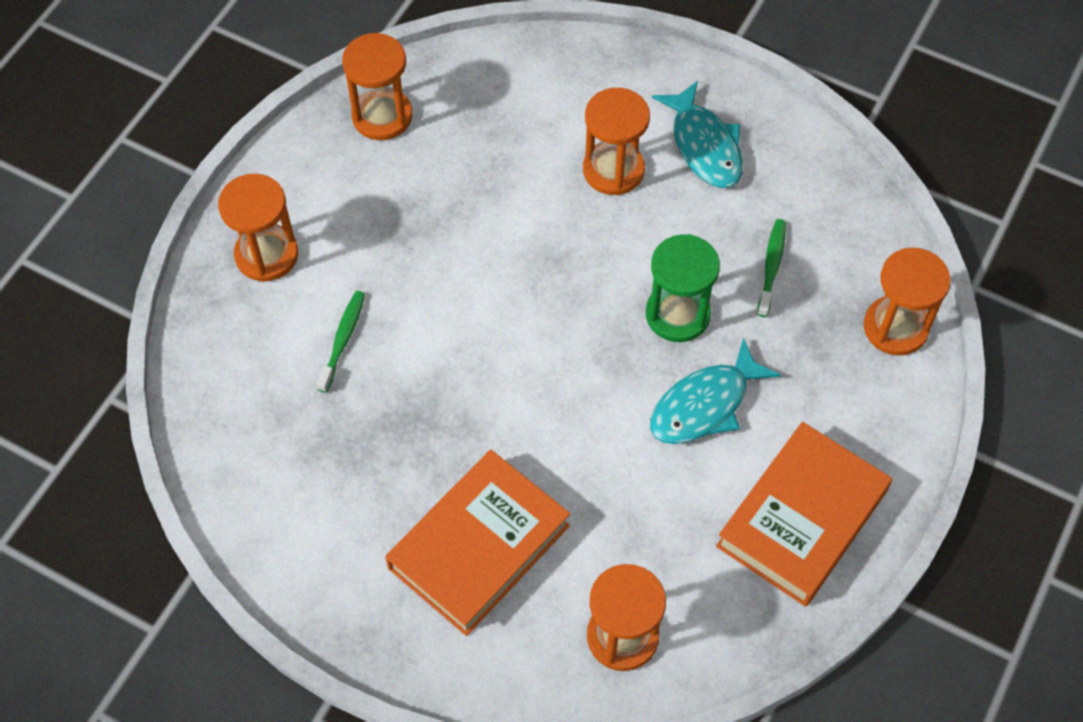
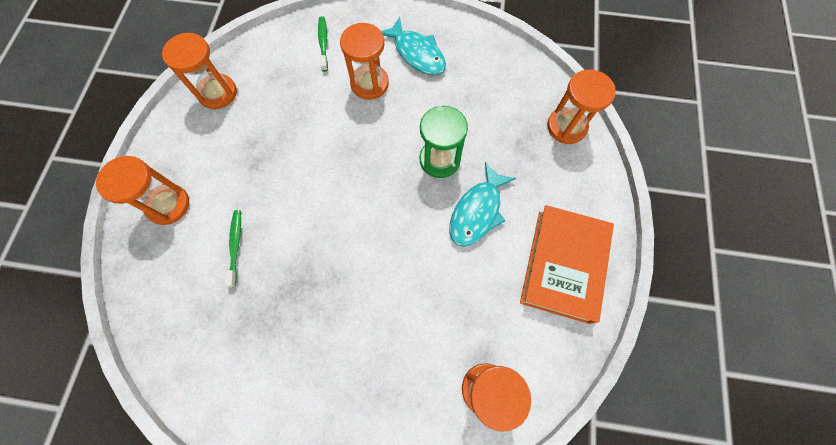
camera: 20 degrees left, 10 degrees up
(479, 547) = (371, 360): orange book -> none
(771, 266) = (482, 113): green toothbrush -> green toothbrush (323, 43)

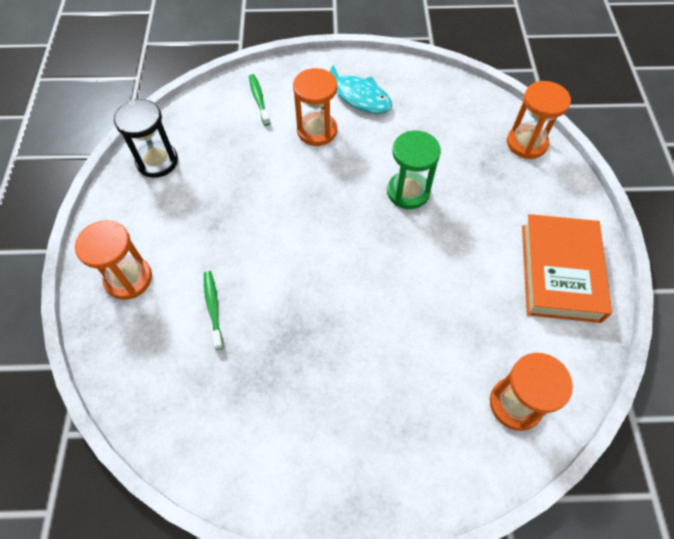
camera: 10 degrees left, 10 degrees down
(217, 93) = (157, 161): orange hourglass -> black hourglass
(477, 212) = (460, 235): turquoise fish -> none

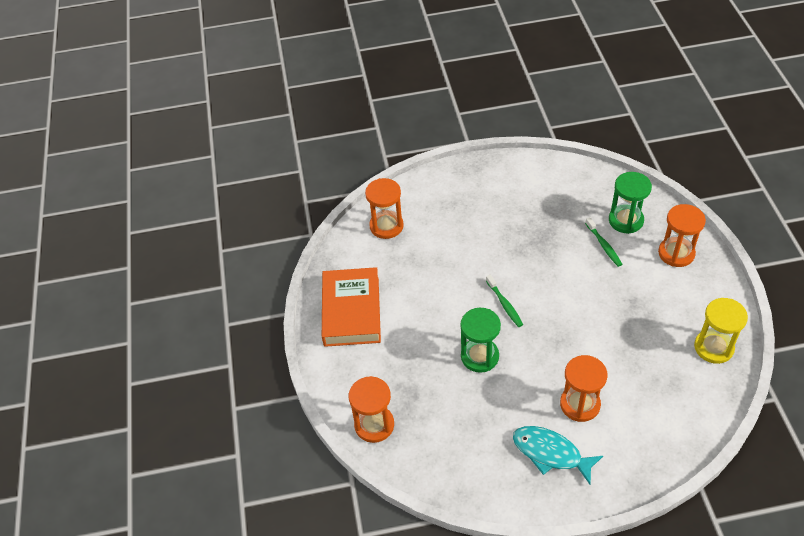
camera: 175 degrees right, 10 degrees down
(157, 161) = (713, 347): black hourglass -> yellow hourglass
(165, 343) = (626, 220): none -> green hourglass
(259, 99) = (652, 432): green toothbrush -> green toothbrush (504, 304)

